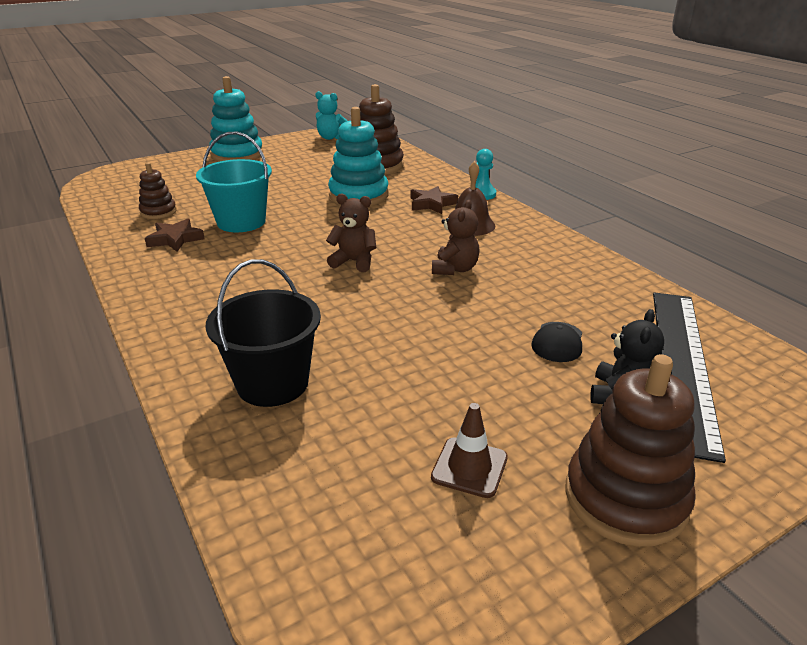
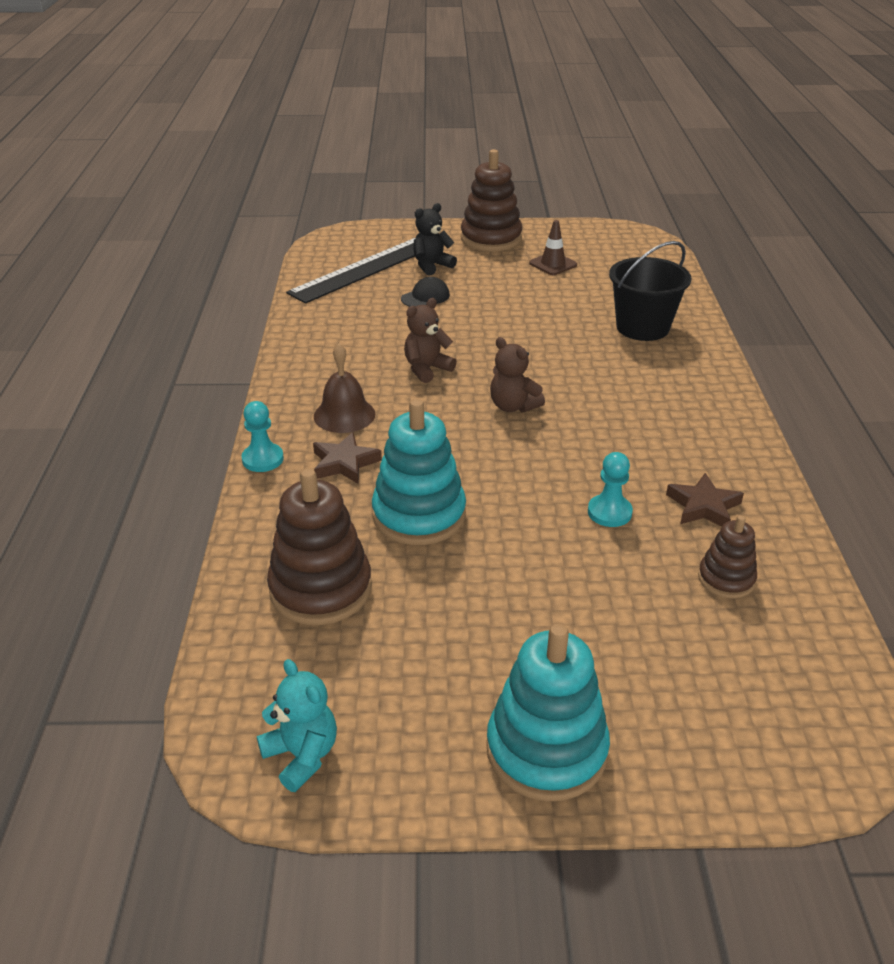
camera: 150 degrees left, 5 degrees up
(241, 222) = (609, 512): turquoise bucket -> turquoise pawn

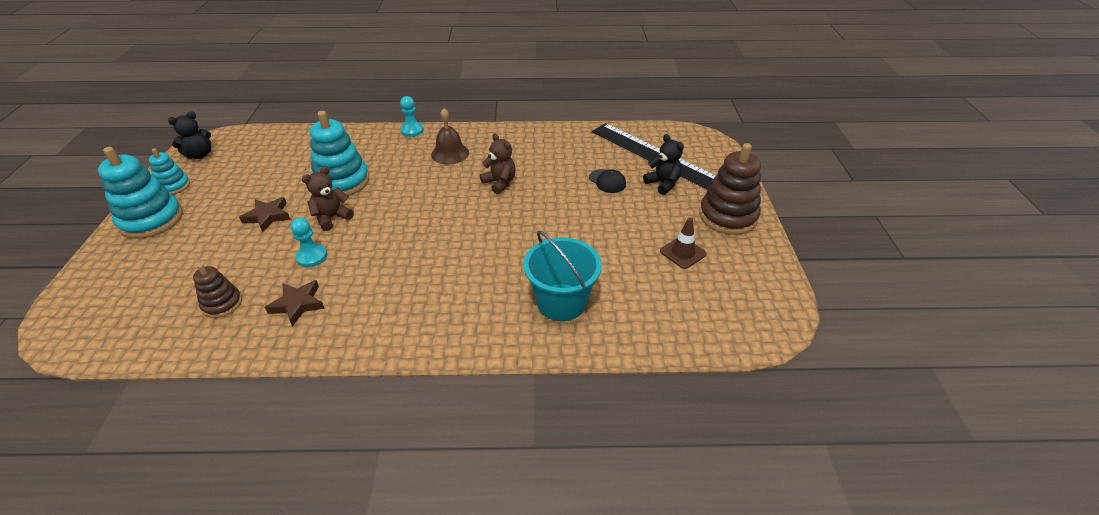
camera: 90 degrees right, 5 degrees up
(302, 755) = (200, 155): turquoise teddy bear -> black teddy bear
(321, 589) = (298, 154): brown stacking toy -> none
(344, 463) = (400, 156): brown star -> brown star (268, 216)
(427, 758) = (174, 186): none -> turquoise stacking toy
(513, 406) = (445, 220): brown teddy bear -> brown teddy bear (332, 218)
(642, 327) = (561, 302): black bucket -> turquoise bucket

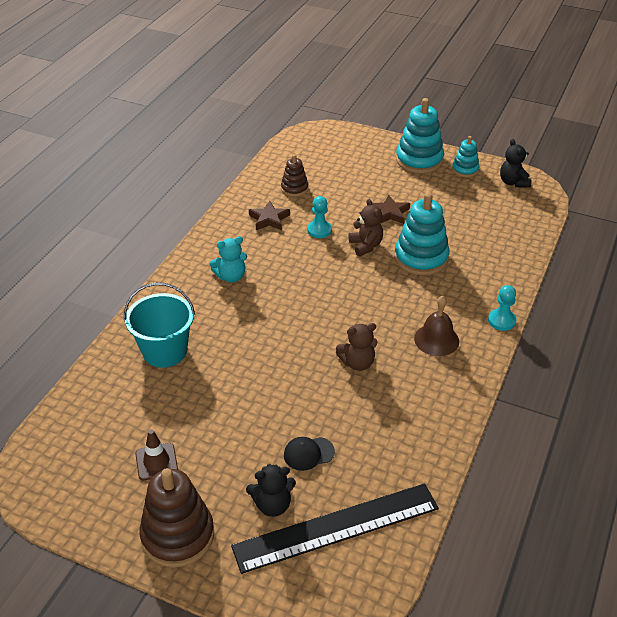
camera: 115 degrees right, 0 degrees up
(421, 297) = (231, 276): none -> turquoise teddy bear

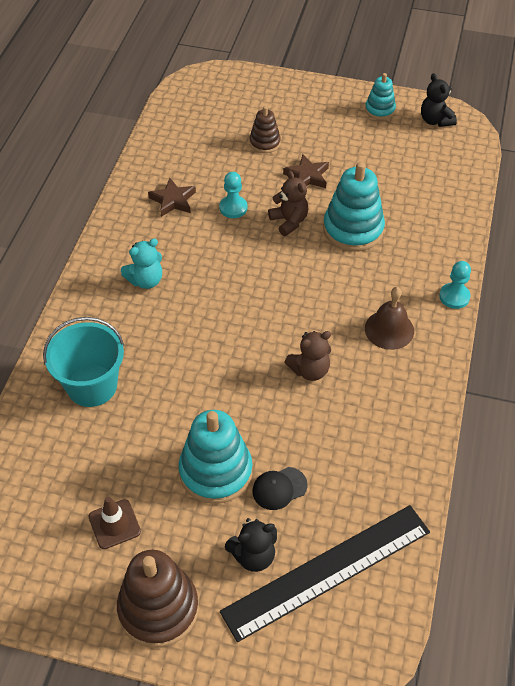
camera: 10 degrees left, 10 degrees up
(294, 188) = (193, 157): brown stacking toy -> brown stacking toy (264, 143)
(419, 160) = (326, 103): turquoise stacking toy -> turquoise stacking toy (215, 471)

